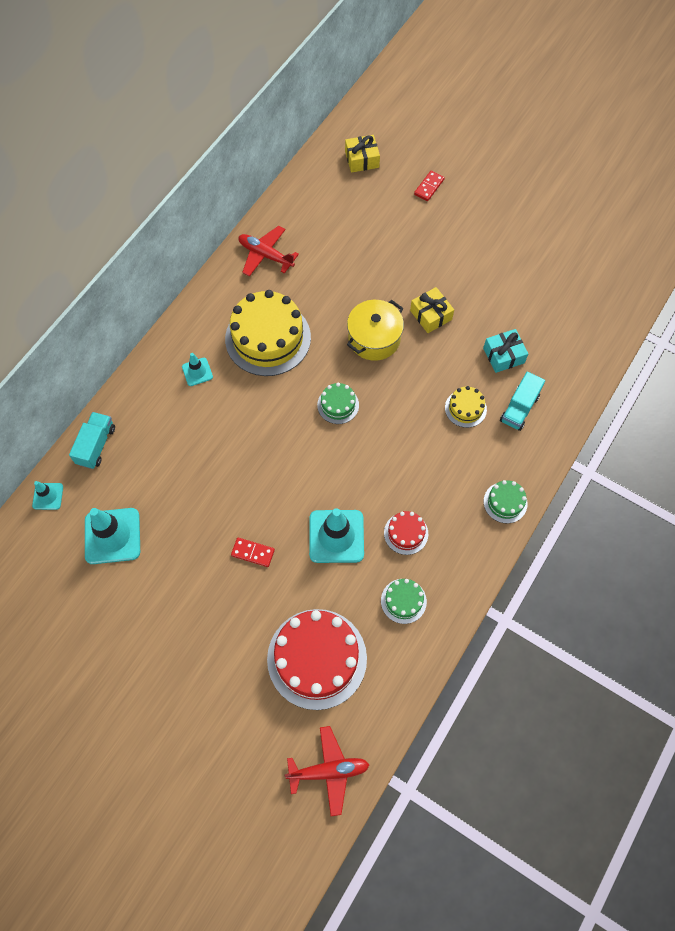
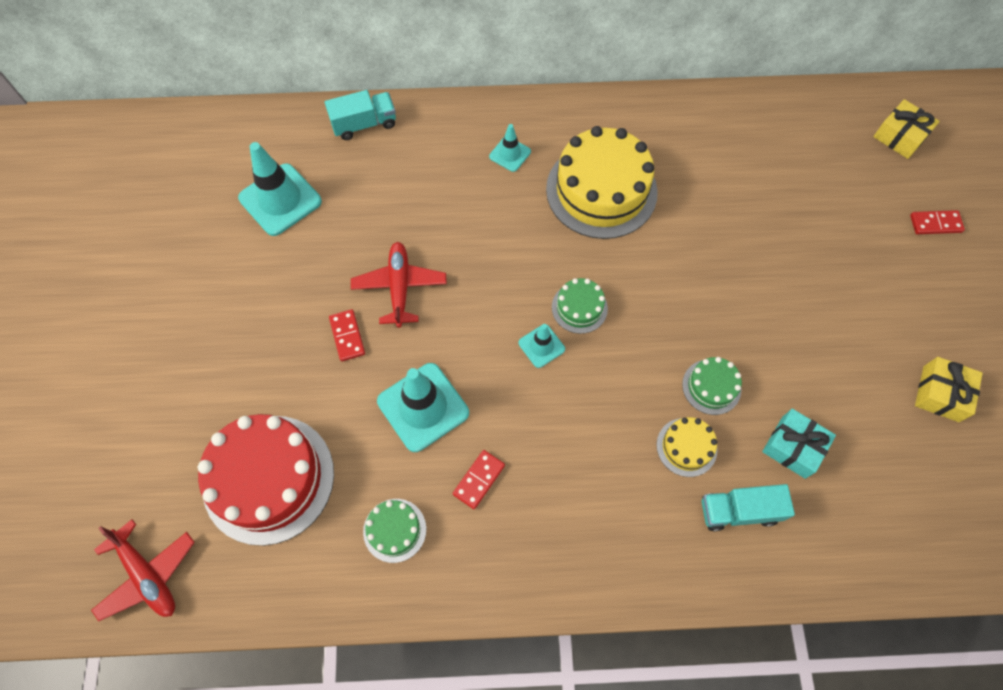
camera: 55 degrees right, 0 degrees up
(48, 496) = (284, 121): turquoise traffic cone -> turquoise traffic cone (541, 346)
(266, 255) = (695, 126): red plane -> red plane (399, 287)
(374, 338) = (690, 292): yellow pot -> none
(406, 533) = (479, 480): red cake -> red domino
(431, 315) = (773, 331): yellow gift -> yellow gift (940, 394)
(505, 502) = (601, 572): green cake -> green cake (711, 386)

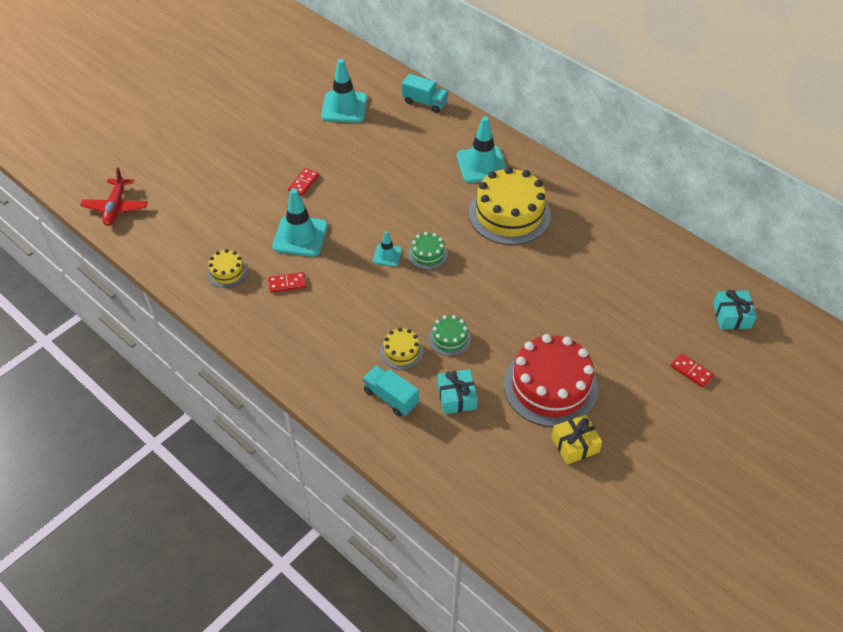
camera: 45 degrees right, 15 degrees down
(268, 478) = (202, 211): red cake -> red cake (550, 386)
(394, 530) = (227, 272): green cake -> yellow cake
(399, 287) = (352, 181): red plane -> none
(510, 154) = (482, 165): turquoise traffic cone -> turquoise traffic cone, size x1.91
(900, 136) = (731, 316): yellow gift -> turquoise gift

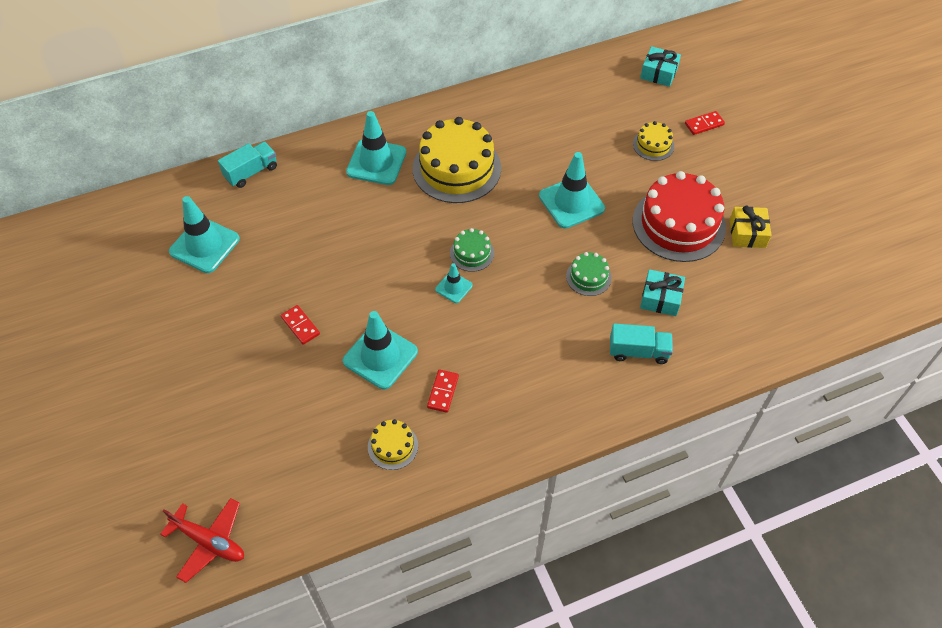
camera: 65 degrees left, 5 degrees up
(391, 397) = (638, 351): turquoise truck -> turquoise truck turned 150 degrees counterclockwise
(401, 351) = (586, 322): yellow cake -> yellow cake (653, 145)
(523, 301) = (571, 202): none -> turquoise traffic cone

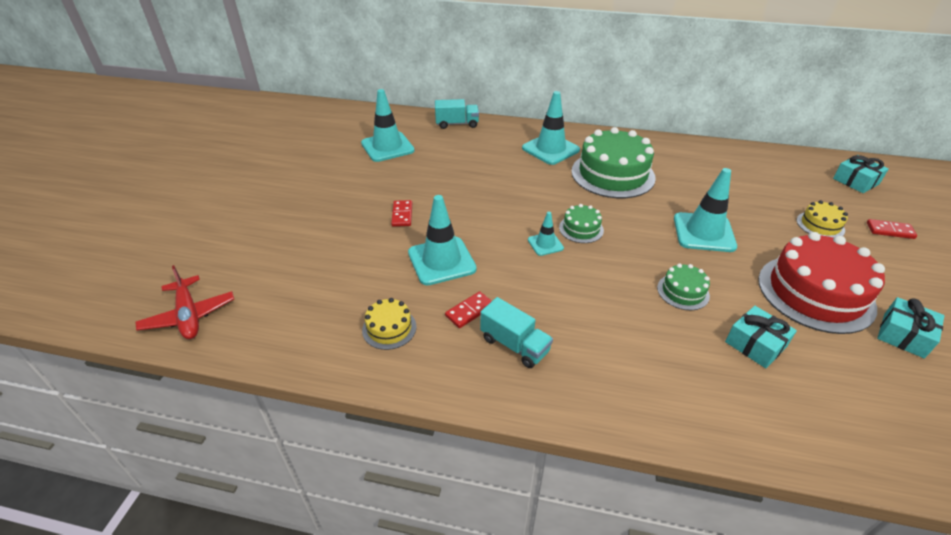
camera: 35 degrees right, 15 degrees down
(456, 168) = (612, 174): yellow cake -> green cake
(638, 351) = (698, 378): turquoise truck -> turquoise truck (514, 345)
(747, 233) = (903, 335): yellow gift -> turquoise gift

